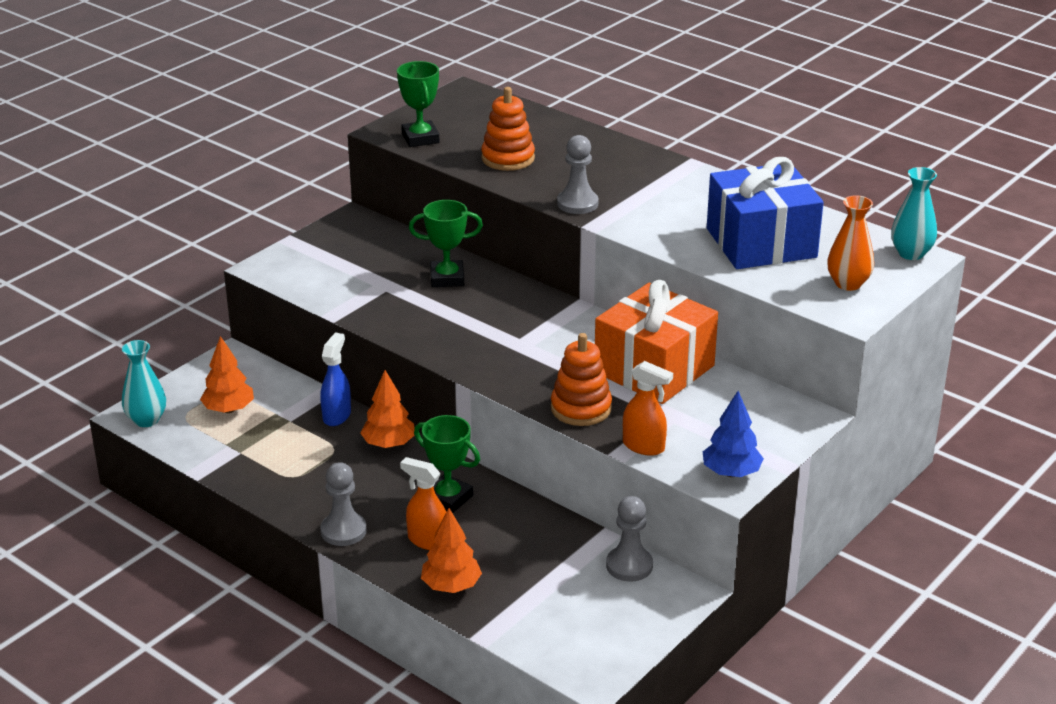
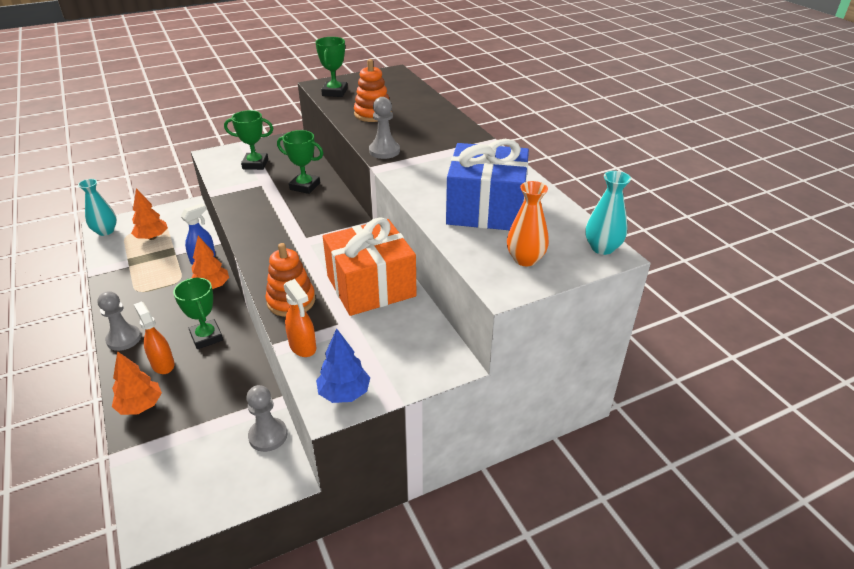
camera: 25 degrees right, 5 degrees up
(344, 266) = (255, 164): none -> green trophy

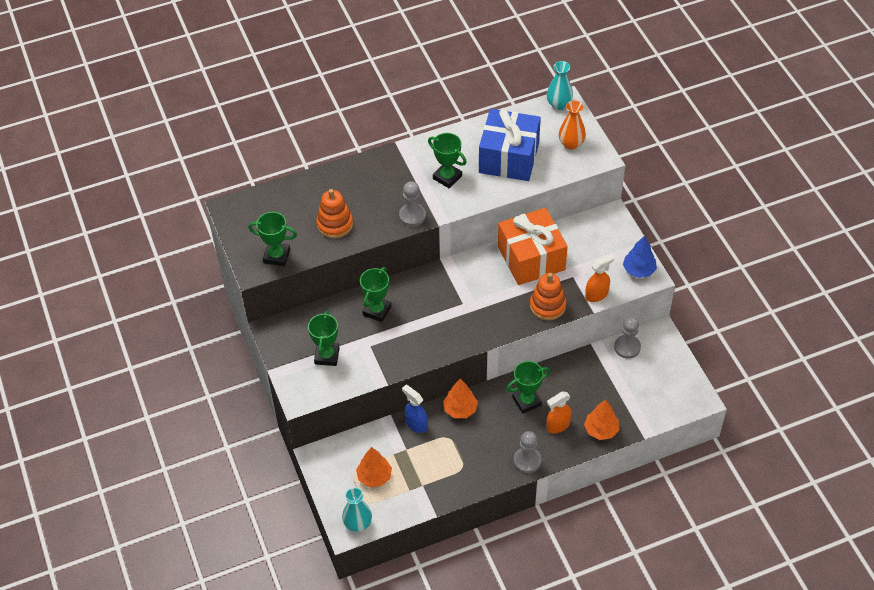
camera: 85 degrees left, 15 degrees up
(445, 169) = (447, 177): none -> green trophy

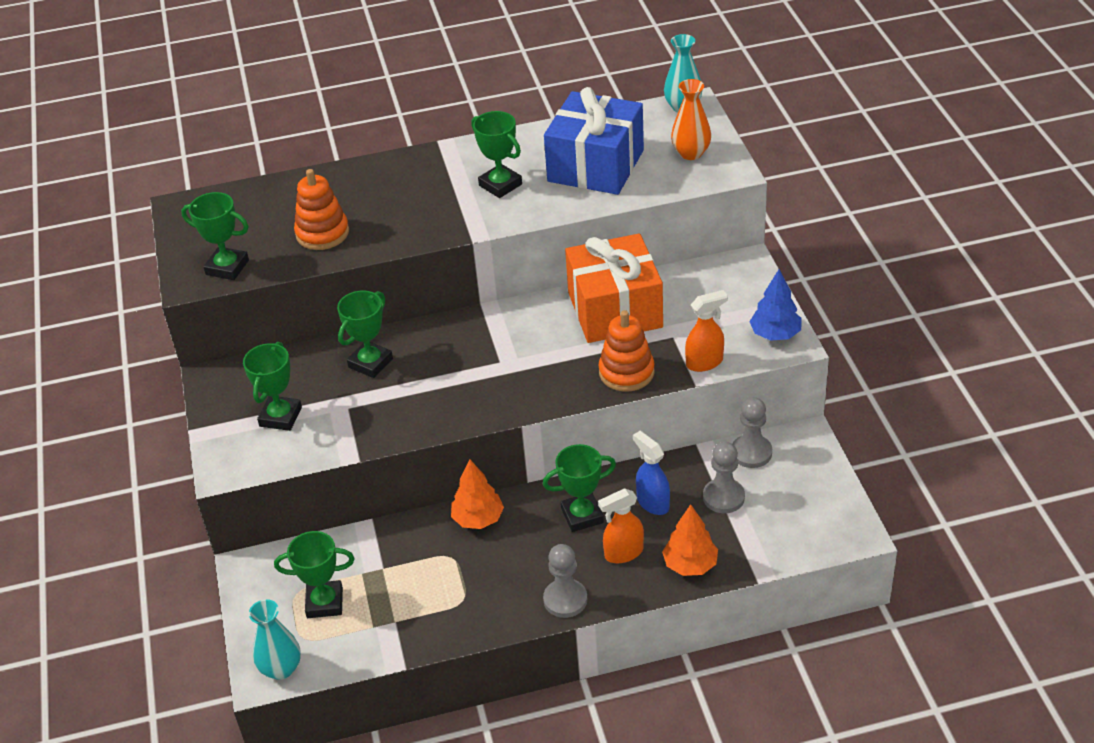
camera: 10 degrees right, 10 degrees down
(374, 476) = (324, 603): orange tree -> green trophy
(412, 216) = (437, 228): grey pawn -> grey pawn (723, 497)
(416, 424) = (407, 534): blue spray bottle -> blue spray bottle (652, 503)

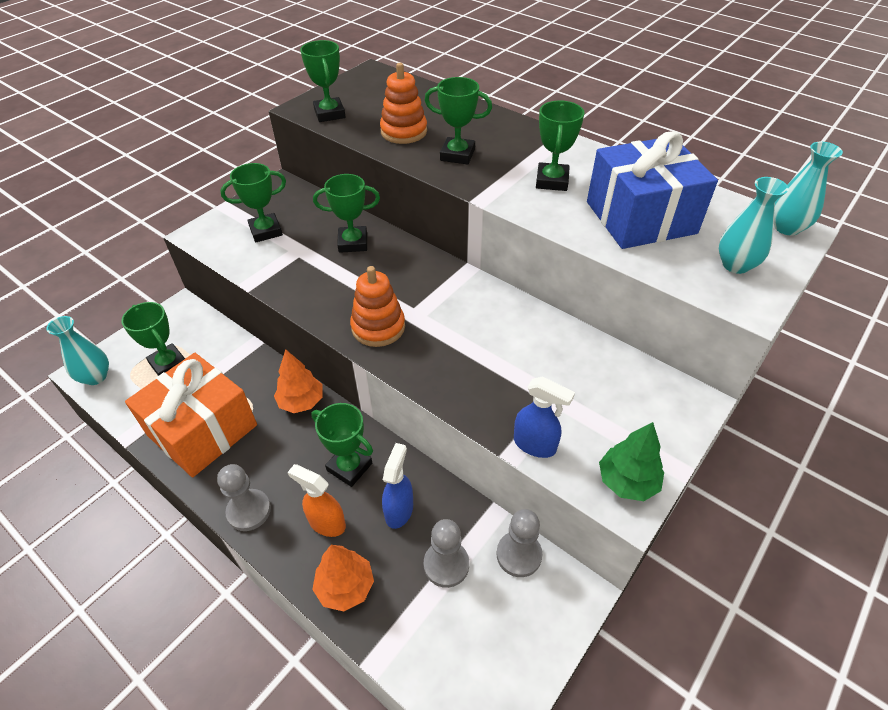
camera: 50 degrees right, 5 degrees up
(400, 218) = (457, 155): none -> green trophy
(614, 310) = (538, 343): orange gift -> orange gift (202, 430)
(626, 372) = (471, 394): orange stacking toy -> orange stacking toy (378, 327)
(691, 153) = (735, 265): orange vase -> turquoise vase
(705, 362) = (535, 445): orange spray bottle -> blue spray bottle
(775, 334) = (627, 481): blue tree -> green tree

